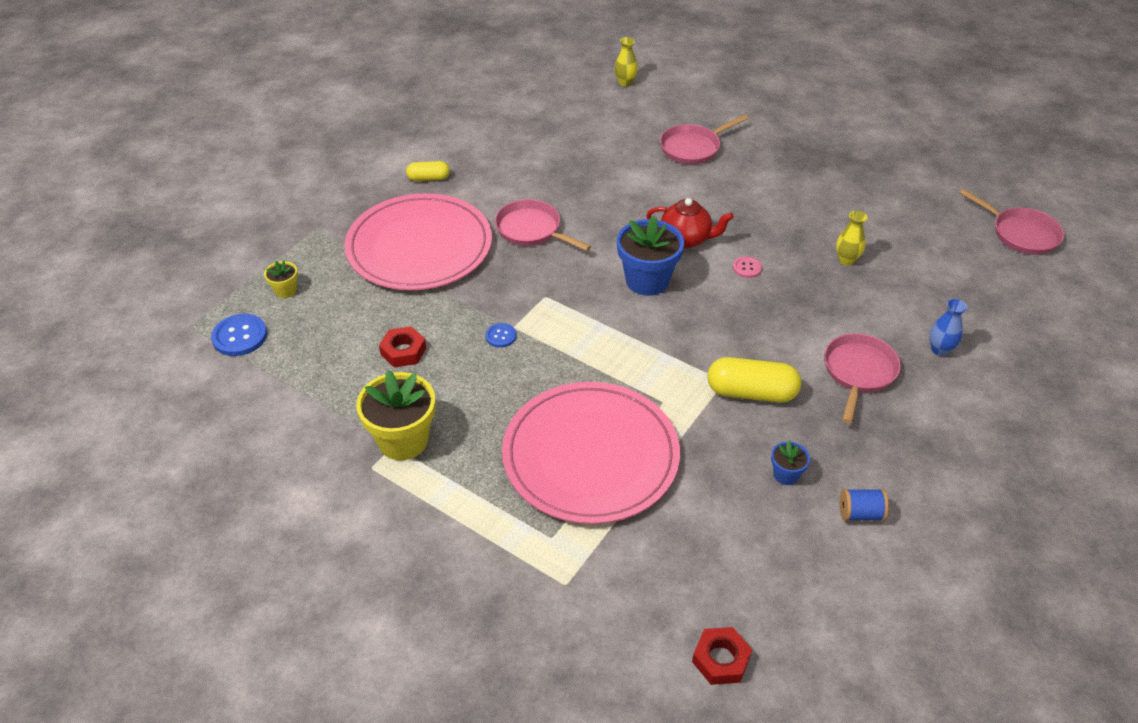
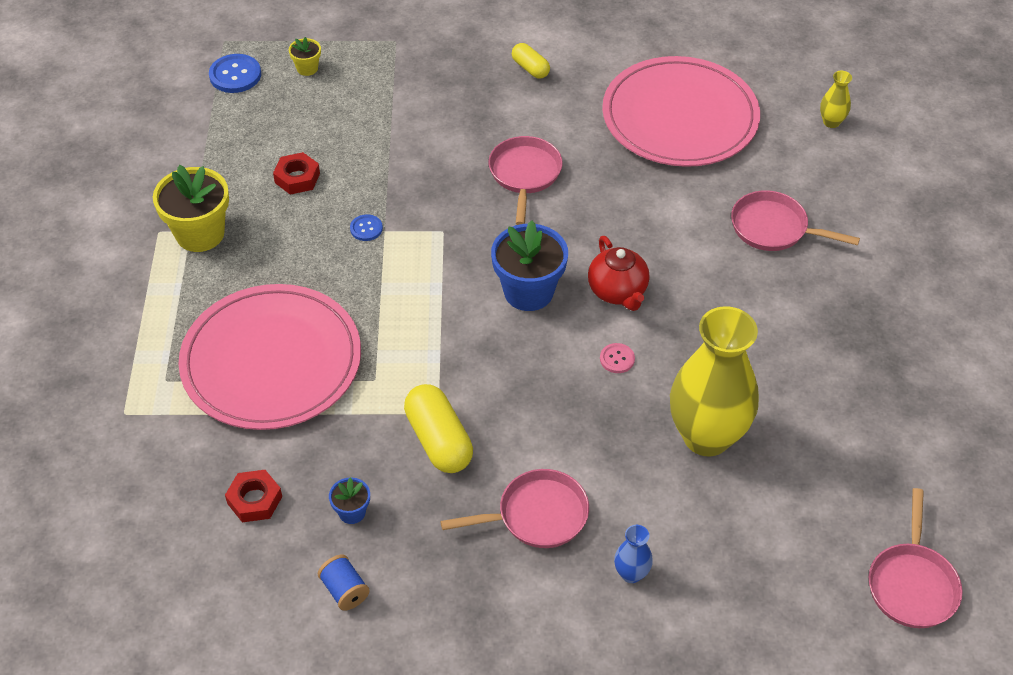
camera: 55 degrees right, 5 degrees up
(419, 247) = (432, 115): pink plate -> pink plate (680, 117)
(720, 659) = (113, 553): red nut -> red nut (254, 500)
(846, 260) = (706, 436): yellow vase -> yellow vase, size x2.43

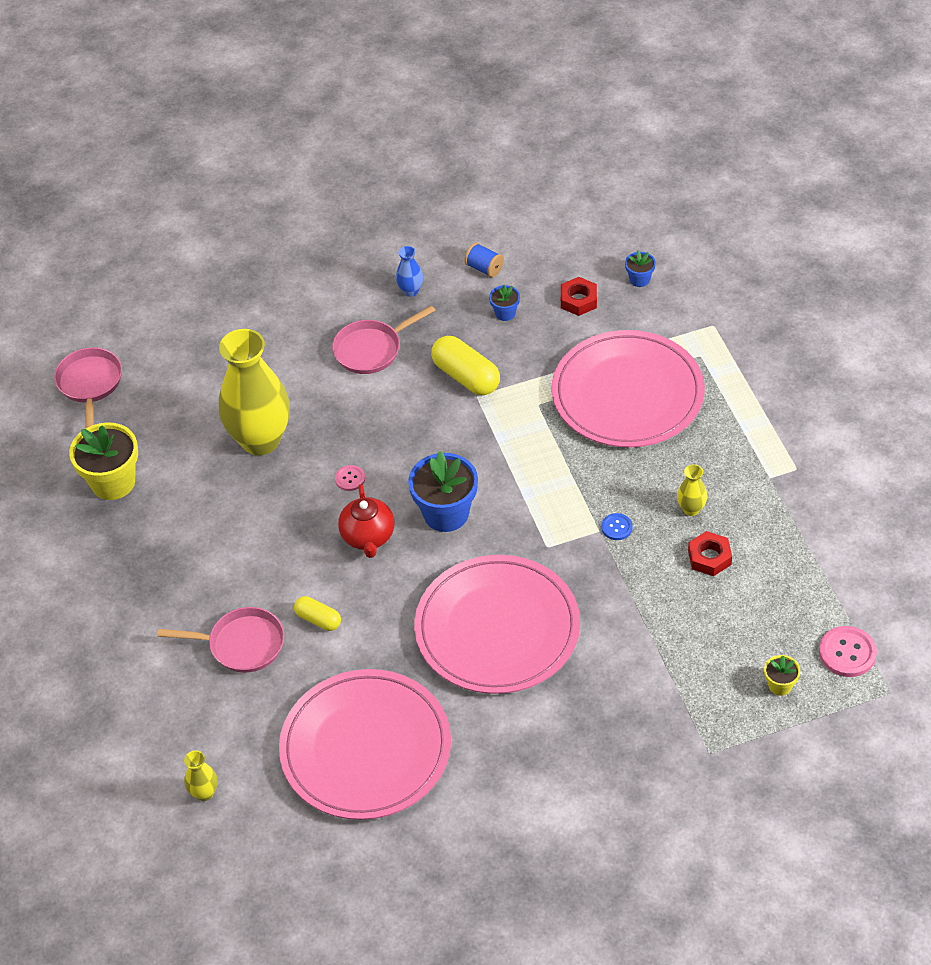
camera: 165 degrees right, 0 degrees up
(165, 504) = (639, 279): none -> blue flower pot
(200, 234) = (759, 477): yellow flower pot -> yellow flower pot (113, 482)
(235, 75) = (847, 653): blue button -> pink button
(285, 224) = (691, 509): none -> yellow vase
(525, 175) = (497, 628): pink pan -> pink plate
(530, 68) = (546, 762): yellow capsule -> yellow capsule (318, 619)
(618, 292) = (368, 537): red teapot -> red teapot turned 150 degrees counterclockwise
(631, 574) = (291, 333): blue vase -> blue vase (410, 291)

